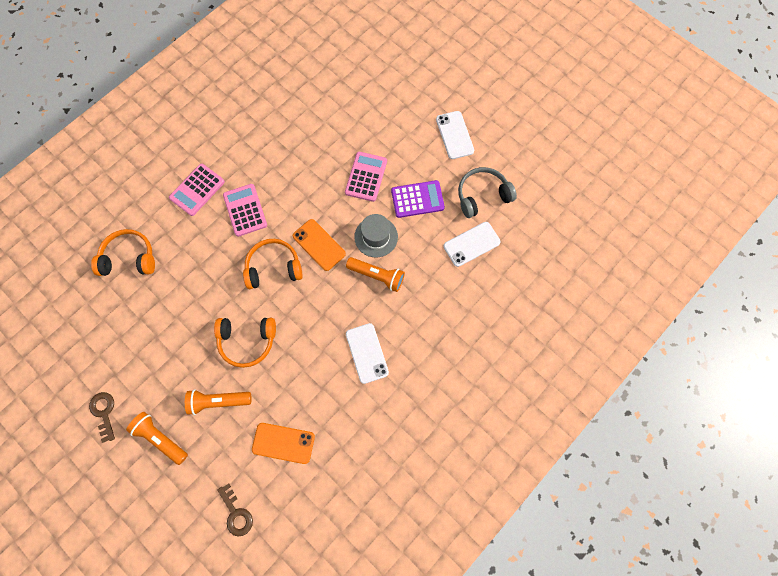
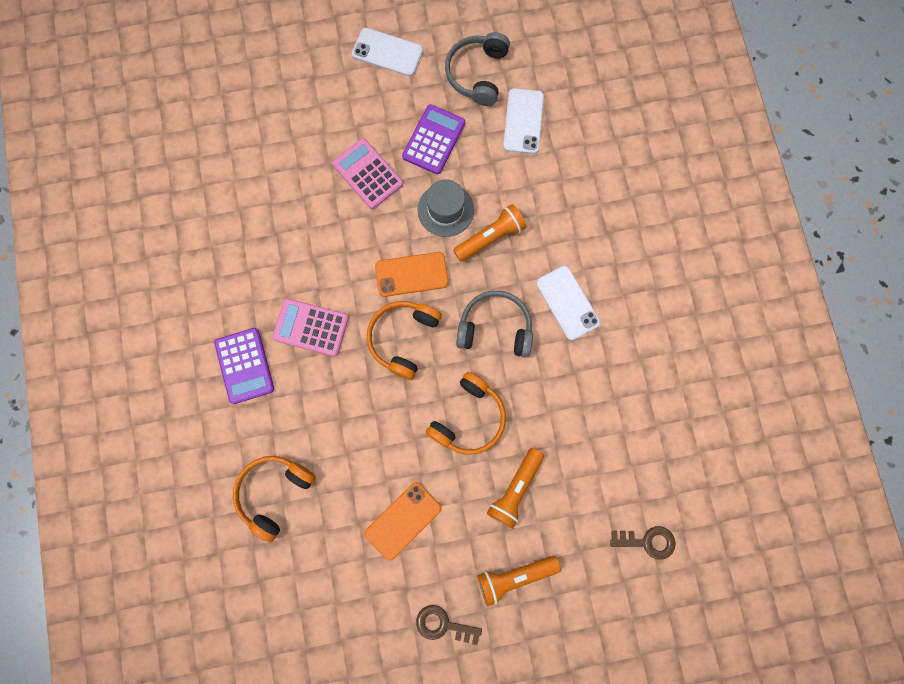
camera: 55 degrees left, 5 degrees up
(197, 190) = (244, 366): pink calculator -> purple calculator
(283, 443) = (605, 448): orange phone -> orange phone (403, 520)
(318, 318) = (495, 328): none -> grey headphones
(367, 353) = (567, 303): white phone -> white phone turned 45 degrees clockwise

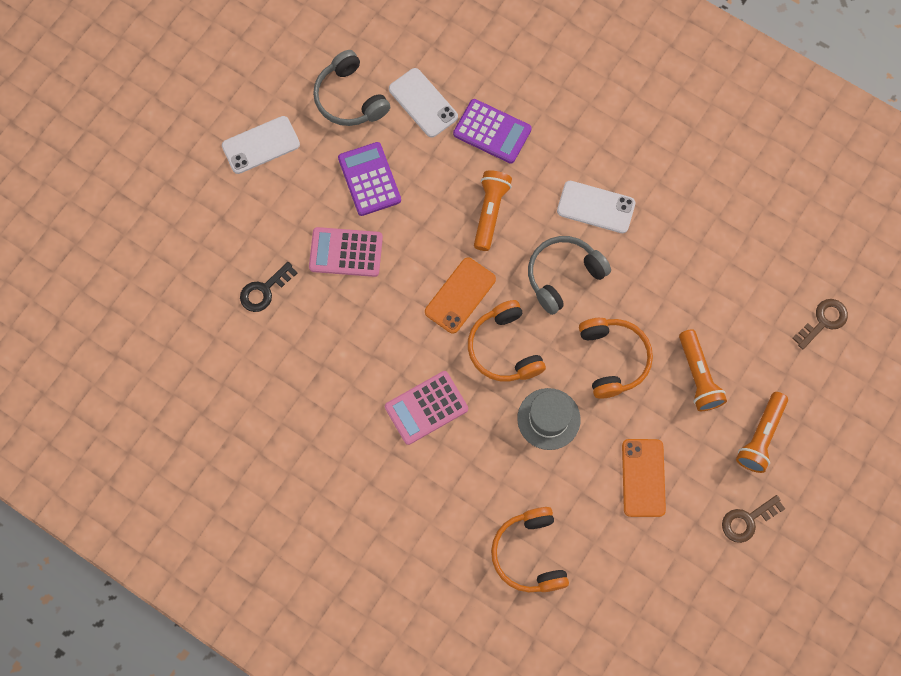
camera: 45 degrees left, 5 degrees down
(244, 366) = (406, 485): purple calculator -> purple calculator (492, 132)
(290, 150) = (264, 290): none -> black key
(445, 210) = (434, 223): grey hat -> grey hat (548, 419)

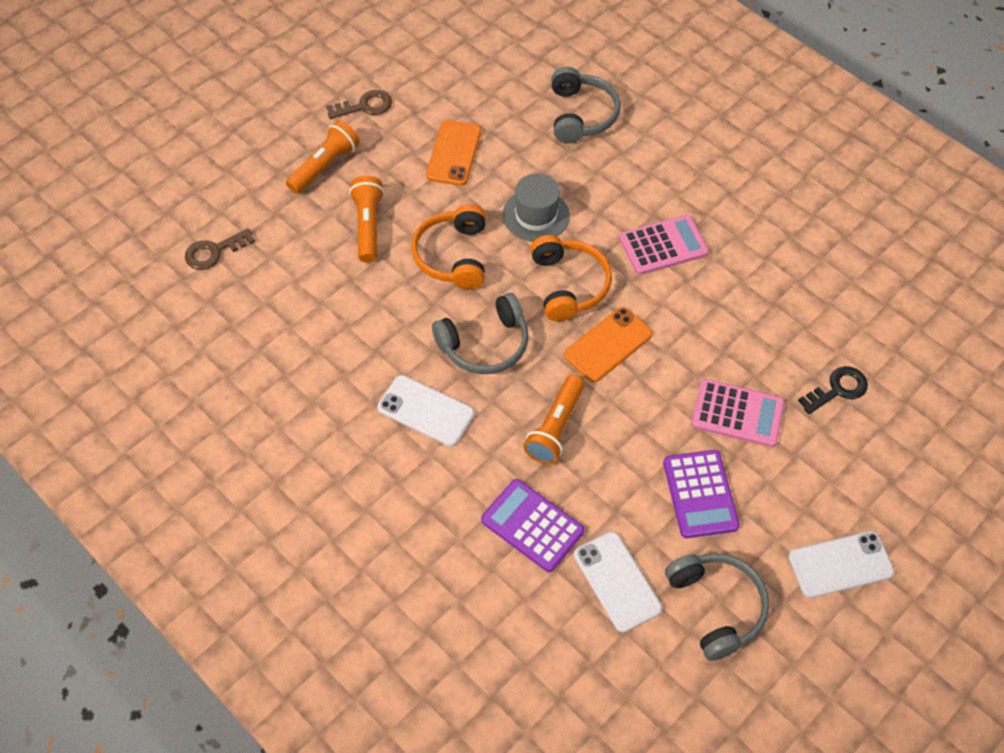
camera: 170 degrees left, 15 degrees down
(529, 554) = (581, 115): orange headphones -> grey headphones

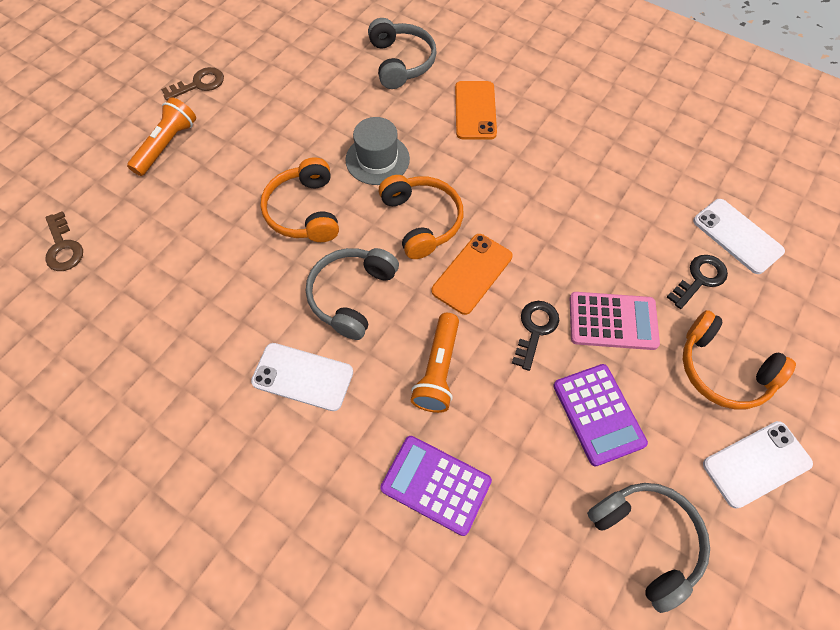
camera: 10 degrees left, 5 degrees up
(214, 252) = (63, 247): brown key -> brown key turned 75 degrees counterclockwise
(368, 226) = (217, 196): orange flashlight -> none
(454, 153) = (290, 114): orange phone -> orange phone (475, 110)
(485, 345) = (351, 295): grey headphones -> grey headphones turned 150 degrees clockwise
(617, 581) = (537, 532): white phone -> white phone (737, 236)
(658, 408) = (535, 329): none -> black key
(663, 246) = (502, 168): pink calculator -> none
(834, 477) = (722, 370): none -> orange headphones

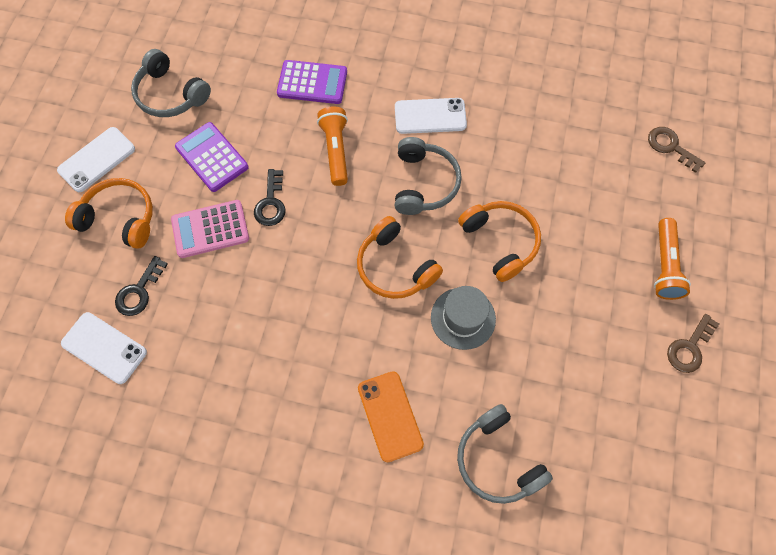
camera: 160 degrees right, 5 degrees up
(472, 273) = (335, 232): orange phone -> none

